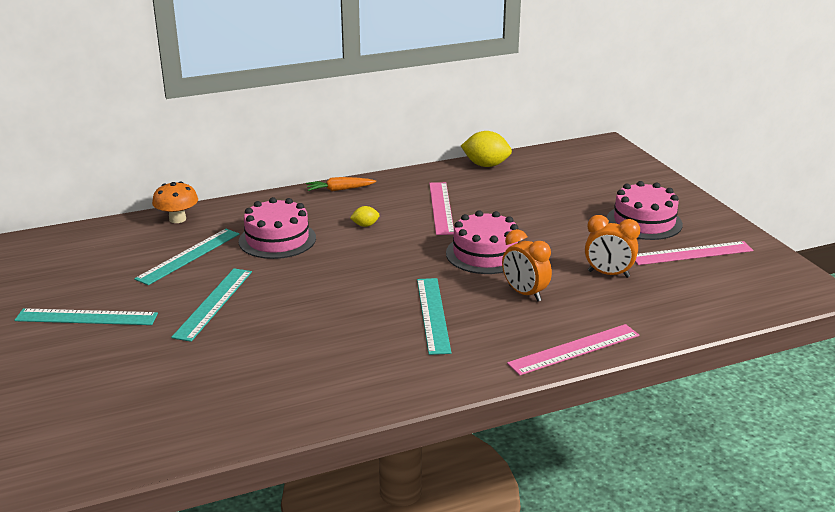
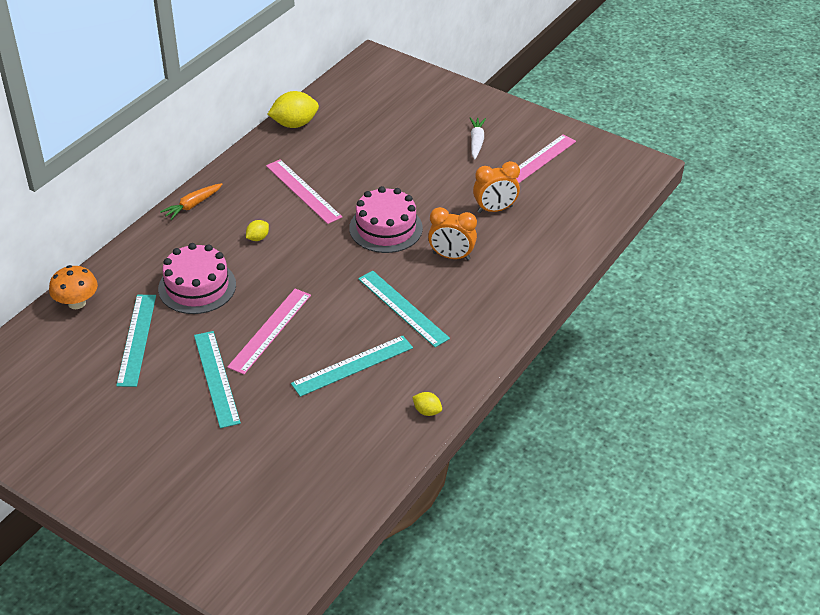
camera: 35 degrees left, 15 degrees up
(86, 317) = (121, 444): turquoise ruler -> turquoise ruler (352, 365)
(362, 401) = (427, 411): none -> yellow lemon
(574, 349) = (530, 294): pink ruler -> pink ruler (270, 330)
(644, 222) = (476, 142): pink cake -> white carrot

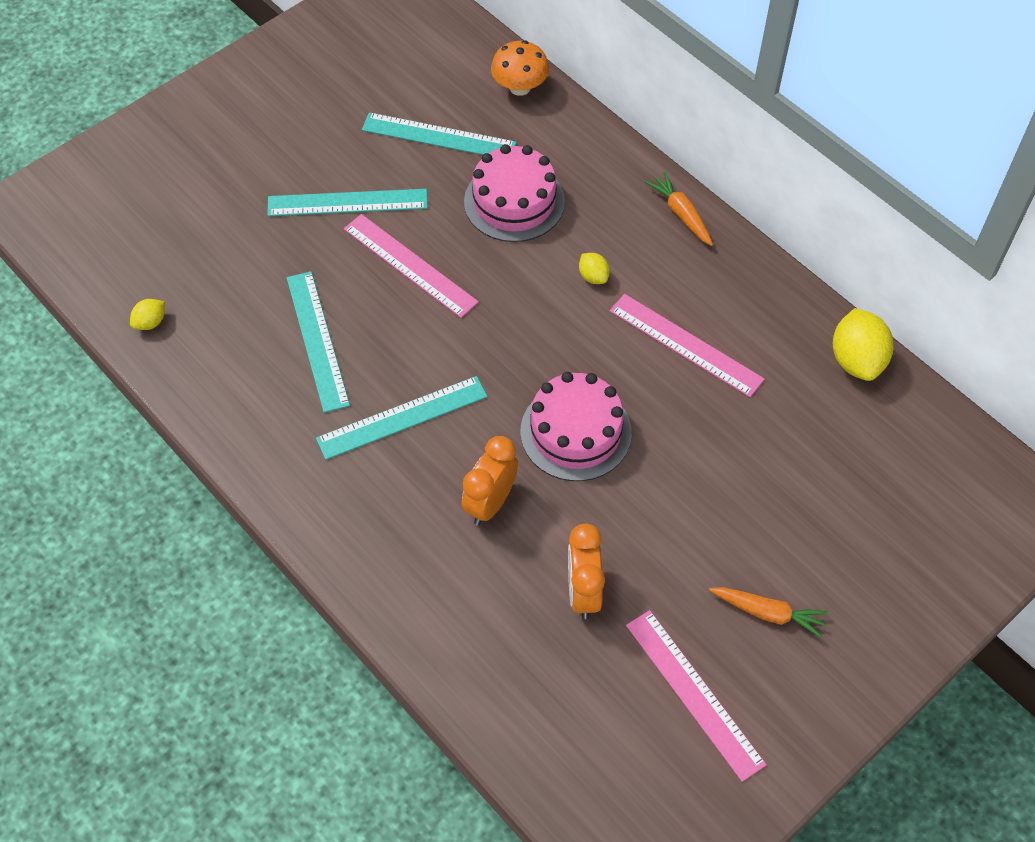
camera: 105 degrees right, 15 degrees up
(303, 191) = (685, 345): pink ruler -> pink ruler turned 60 degrees clockwise
(427, 411) = (210, 404): yellow lemon -> yellow lemon (150, 322)
(476, 142) = (768, 613): white carrot -> orange carrot

